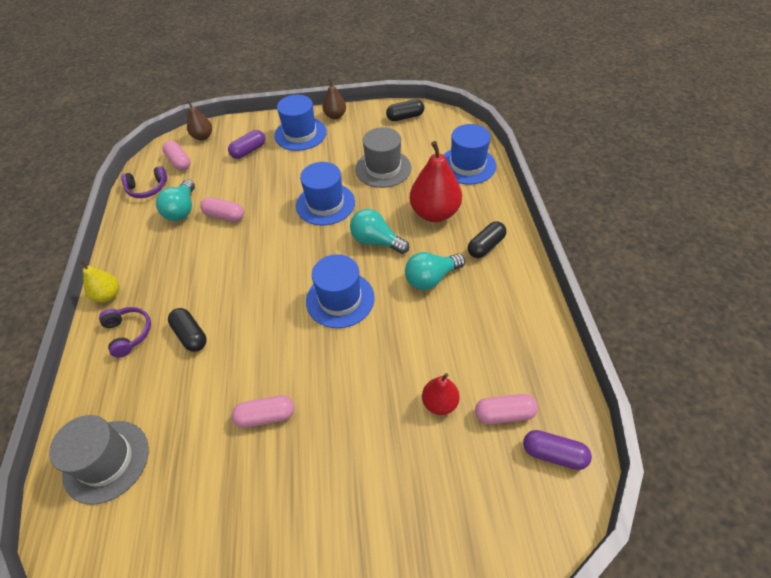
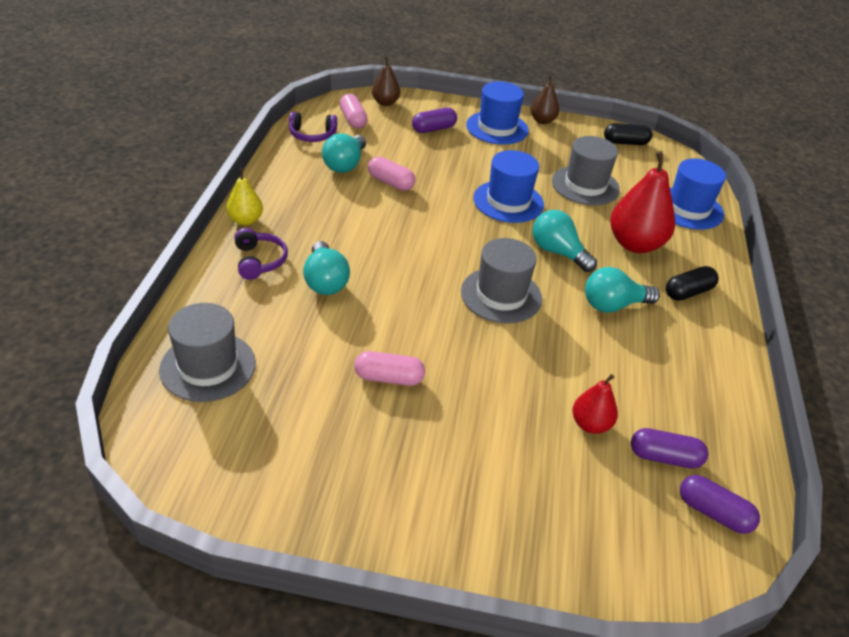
camera: 10 degrees right, 10 degrees down
(190, 335) = (325, 281): black capsule -> turquoise light bulb
(340, 299) = (501, 295): blue hat -> grey hat
(504, 414) = (664, 457): pink capsule -> purple capsule

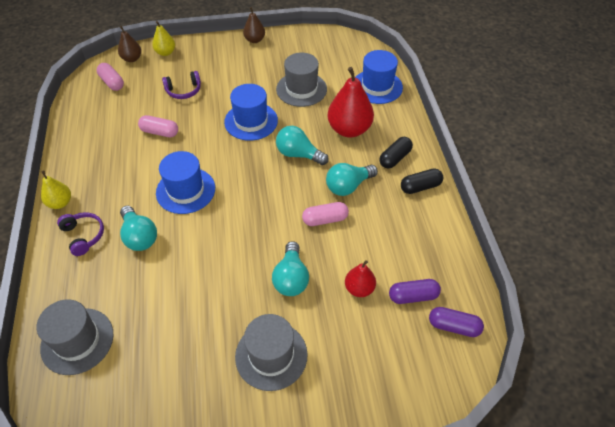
camera: 15 degrees left, 10 degrees up
(312, 135) = (85, 107): purple headphones -> purple headphones (184, 90)
(345, 164) = (120, 126): turquoise light bulb -> turquoise light bulb (291, 278)
(389, 378) = (212, 302): pink capsule -> pink capsule (325, 219)
(427, 106) = (165, 52): none -> yellow pear
(433, 129) = (176, 72): purple capsule -> none
(497, 128) = (223, 57): blue hat -> blue hat (185, 190)
(501, 295) = (269, 204): grey hat -> grey hat (271, 355)
(625, 142) = (319, 42): black capsule -> black capsule (420, 187)

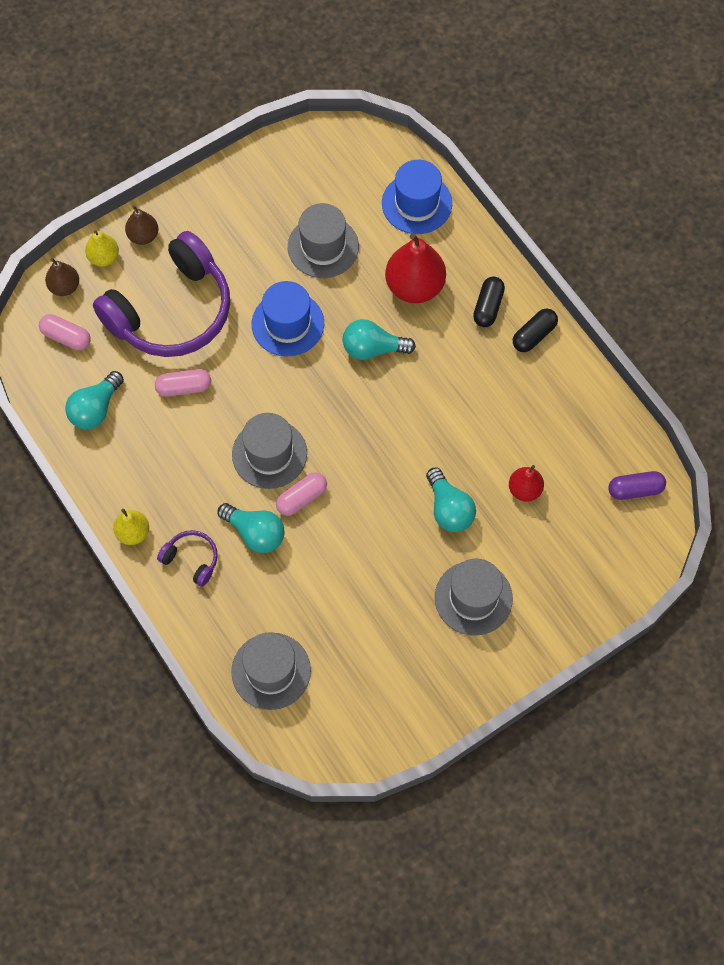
camera: 25 degrees left, 15 degrees up
(184, 90) = (171, 311): purple headphones -> purple headphones, size x2.39
(185, 190) = (269, 454): blue hat -> grey hat
(254, 40) = (213, 186): brown pear -> brown pear (143, 236)
(325, 219) = (448, 423): pink capsule -> pink capsule (301, 498)
(348, 186) = (453, 369): turquoise light bulb -> turquoise light bulb (95, 409)
(413, 296) = (582, 474): purple capsule -> none

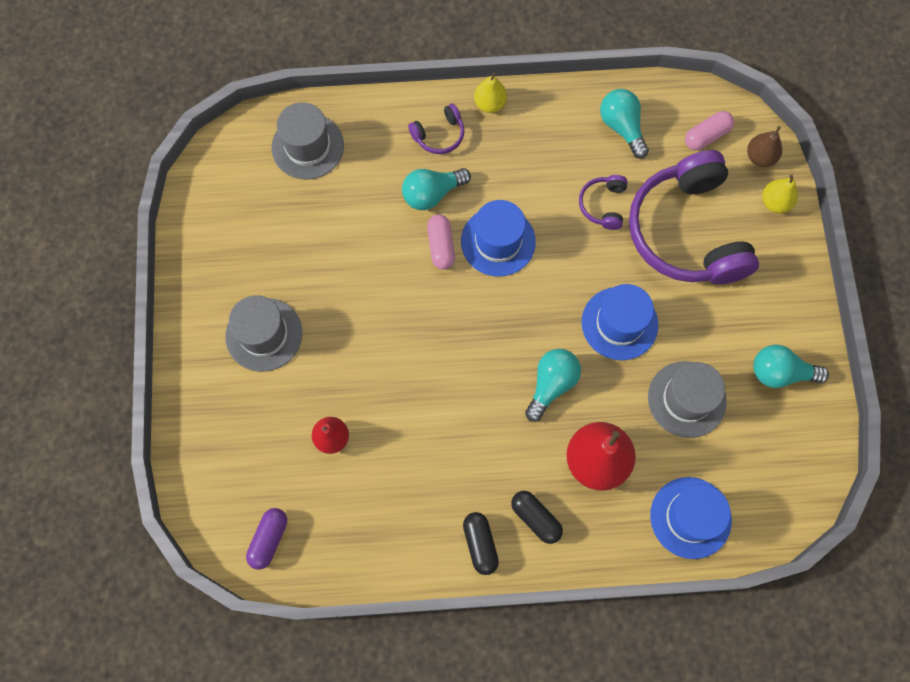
camera: 120 degrees right, 5 degrees up
(143, 236) = (782, 246): brown pear -> none
(184, 387) = (603, 205): pink capsule -> purple headphones
(269, 454) = (498, 241): grey hat -> blue hat
(449, 509) = (355, 361): turquoise light bulb -> turquoise light bulb (780, 373)

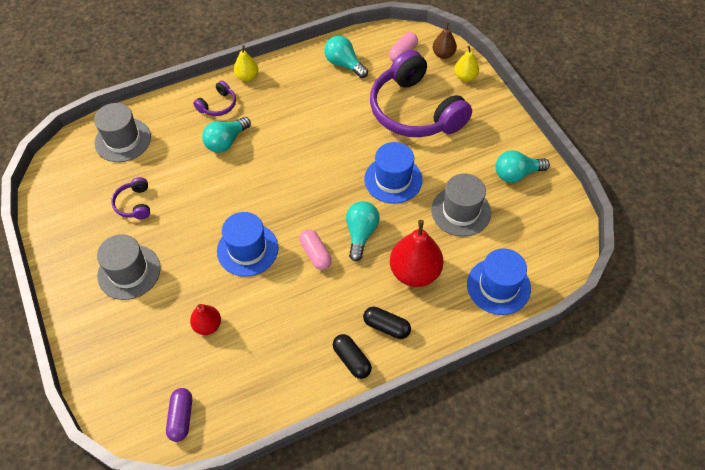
camera: 20 degrees left, 15 degrees down
(441, 246) = (245, 172): pink capsule -> pink capsule (315, 254)
(498, 241) = (285, 156): blue hat -> blue hat (247, 249)
(603, 205) = (351, 112): purple headphones -> purple headphones (134, 204)

